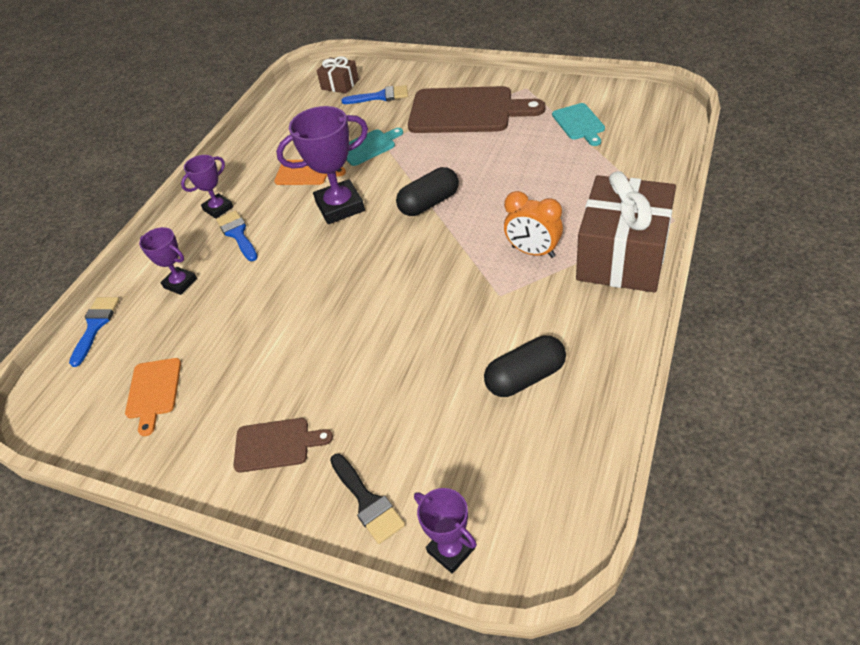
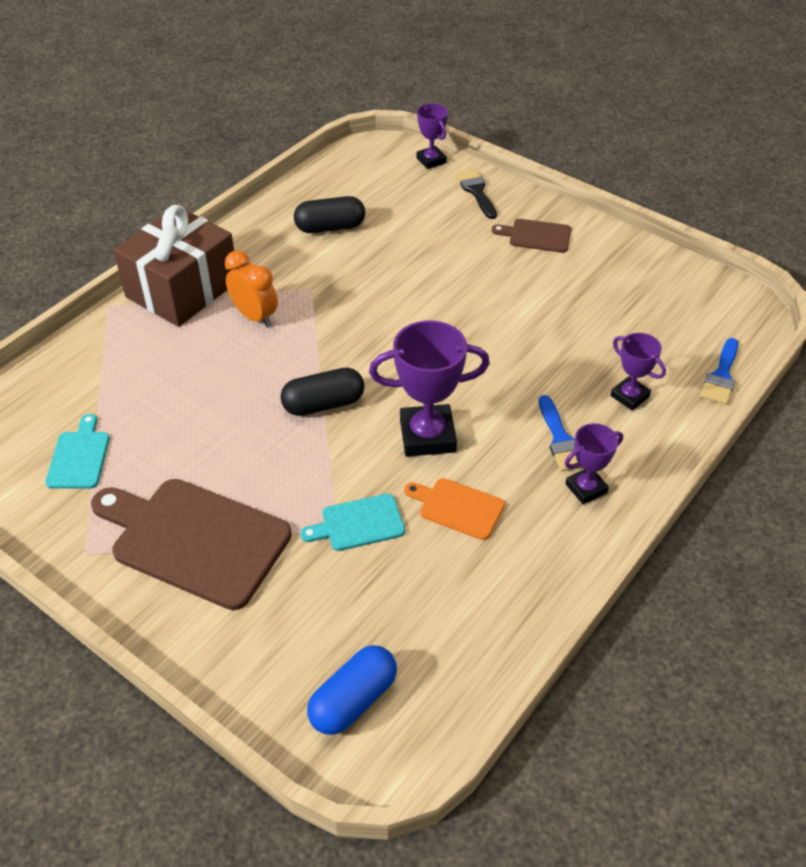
camera: 170 degrees left, 0 degrees up
(153, 391) = (645, 298): orange cutting board -> none
(340, 84) = (353, 700): brown gift -> blue capsule
(381, 96) = (298, 632): blue brush -> none

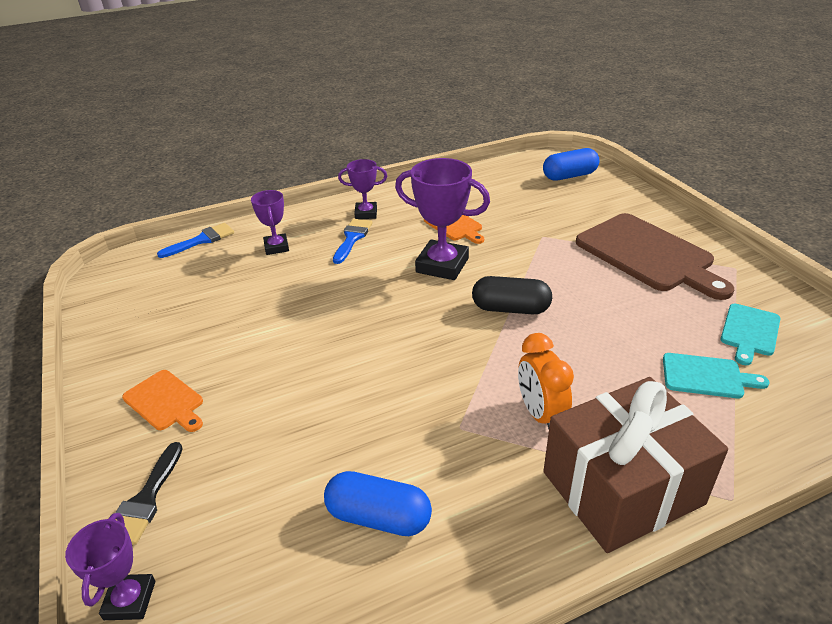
camera: 150 degrees left, 10 degrees down
(330, 227) = (378, 517): black capsule -> blue capsule
(358, 523) = (526, 234): turquoise cutting board -> turquoise cutting board (706, 376)
(536, 236) = (165, 402): brown cutting board -> orange cutting board

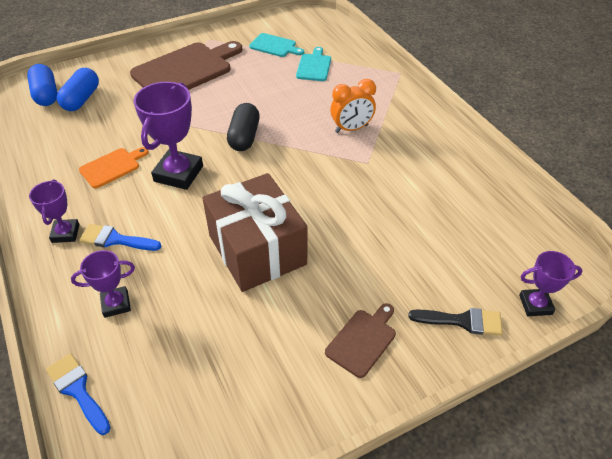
camera: 95 degrees left, 10 degrees up
(165, 402) = (363, 340): orange cutting board -> brown cutting board
(378, 517) = (443, 195): blue capsule -> blue capsule (81, 99)
(622, 488) = (401, 104): brown gift -> brown gift (257, 250)

